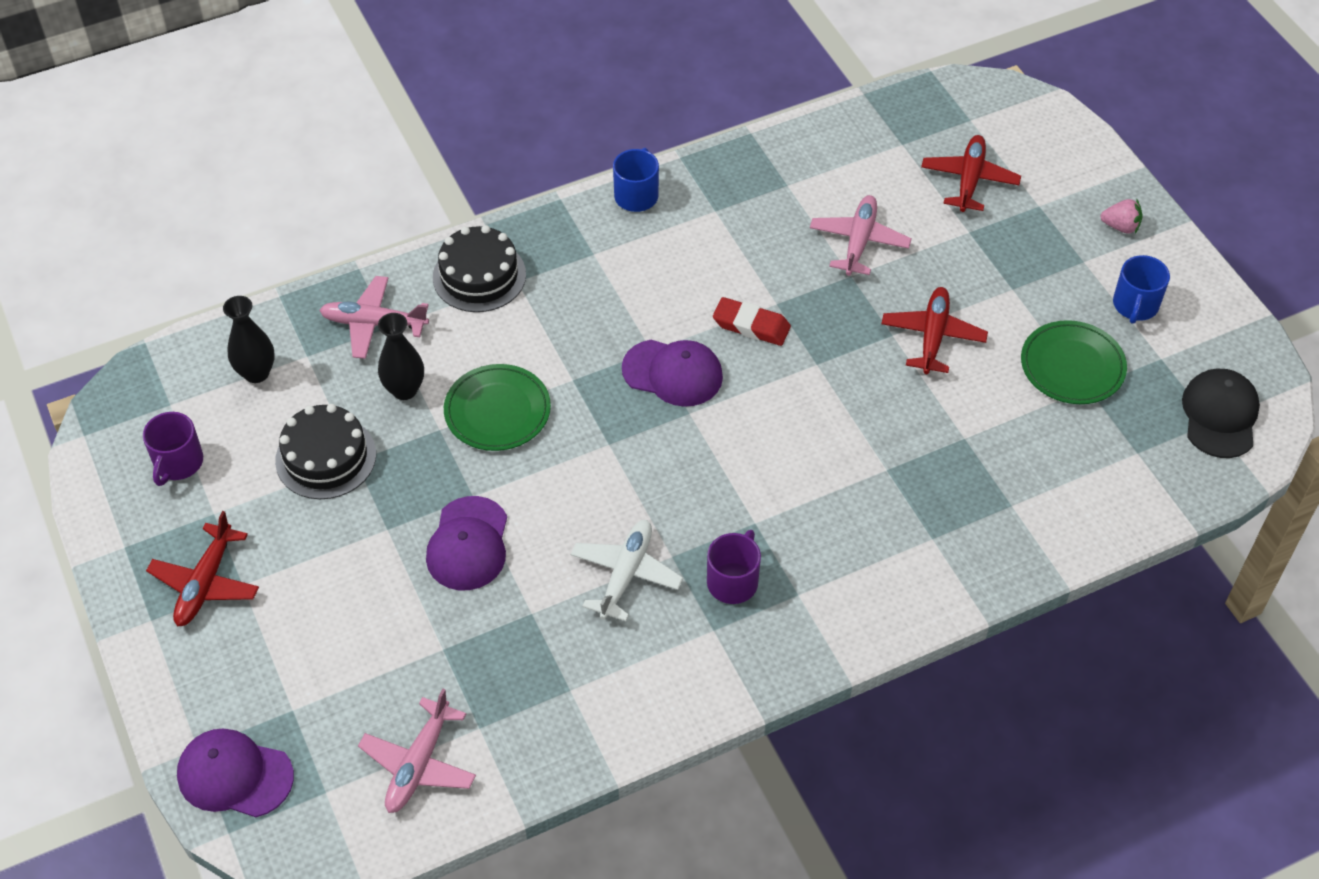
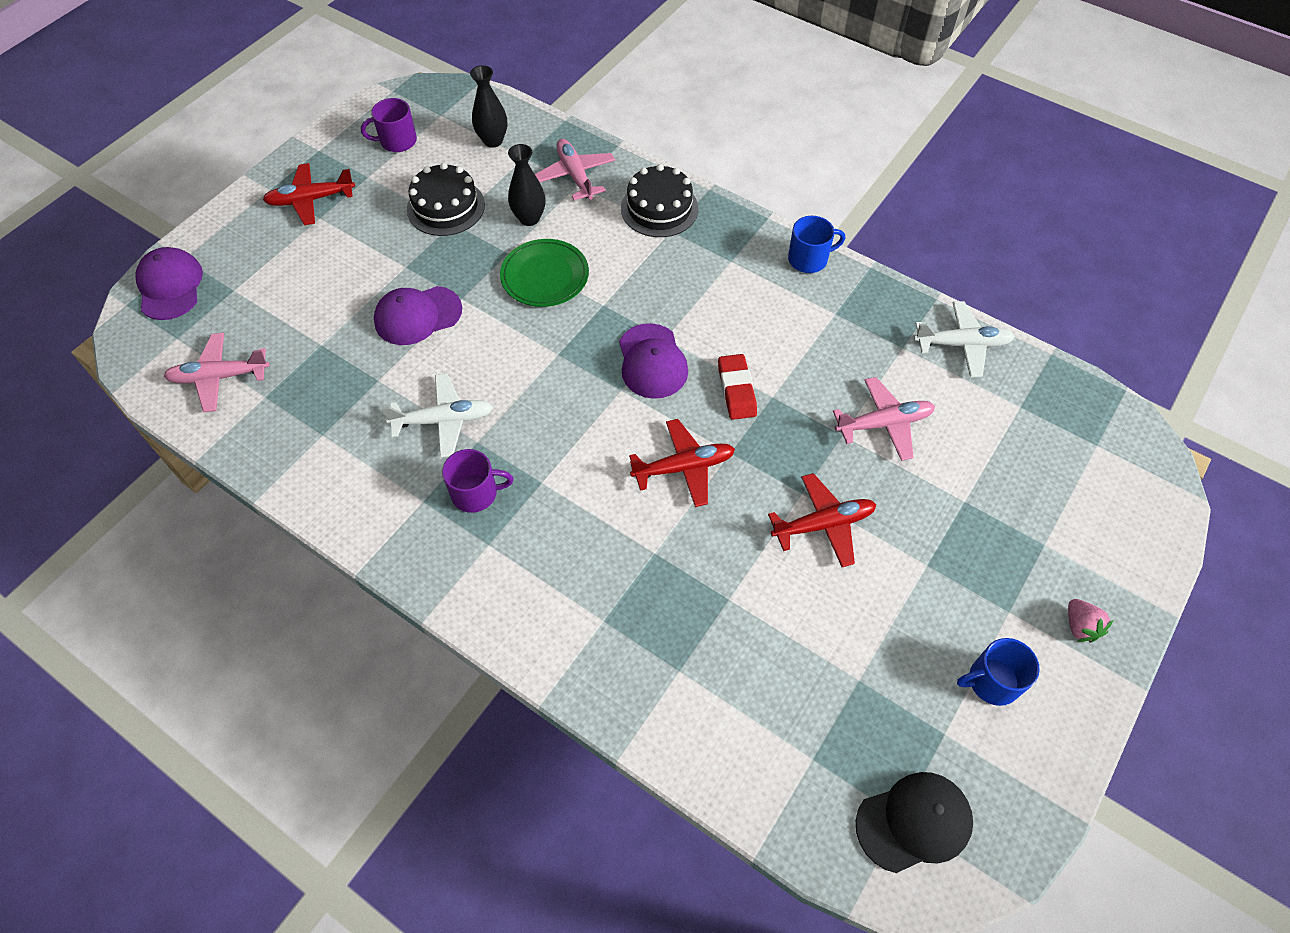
camera: 60 degrees right, 5 degrees up
(813, 144) = (962, 344): none -> white plane
(969, 180) = (1025, 475): red plane -> red plane (684, 467)
(1072, 366) = (874, 655): green plate -> none

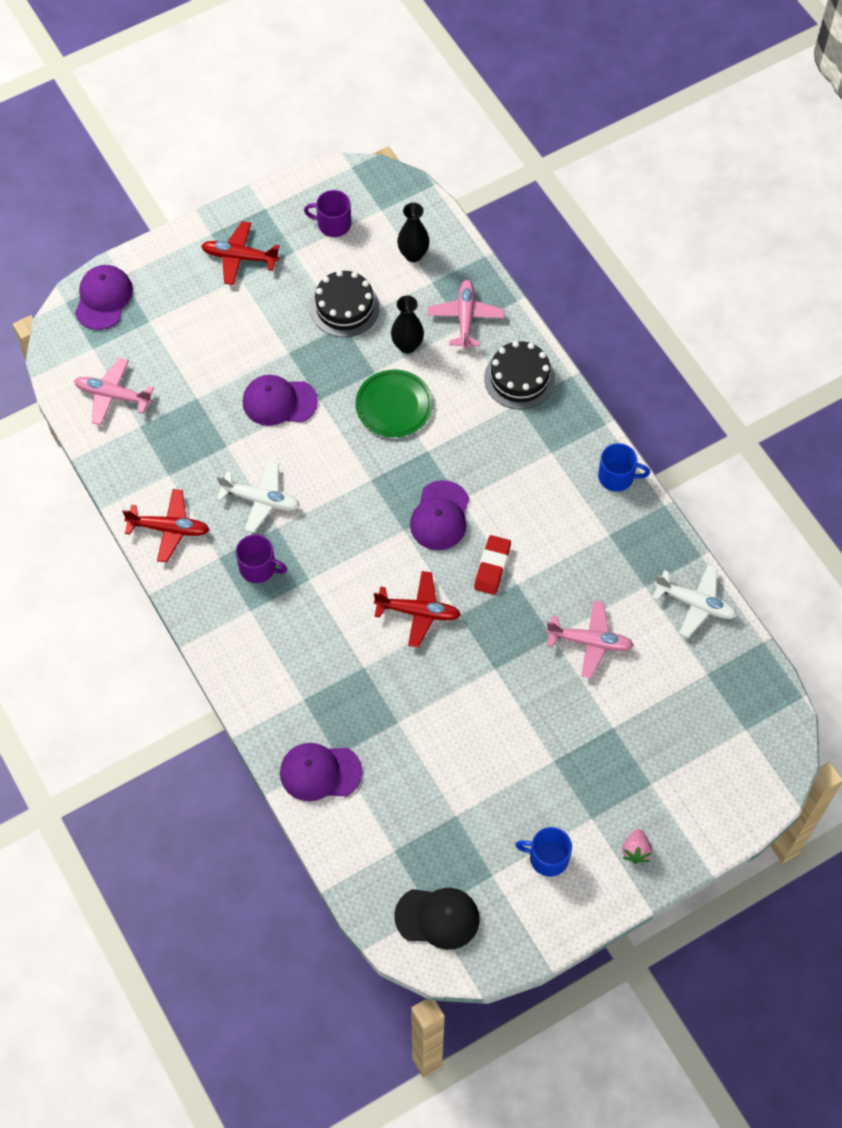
camera: 25 degrees right, 5 degrees up
(669, 701) = (320, 772): none -> purple cap
(823, 524) = (496, 699): red plane -> red plane (169, 529)

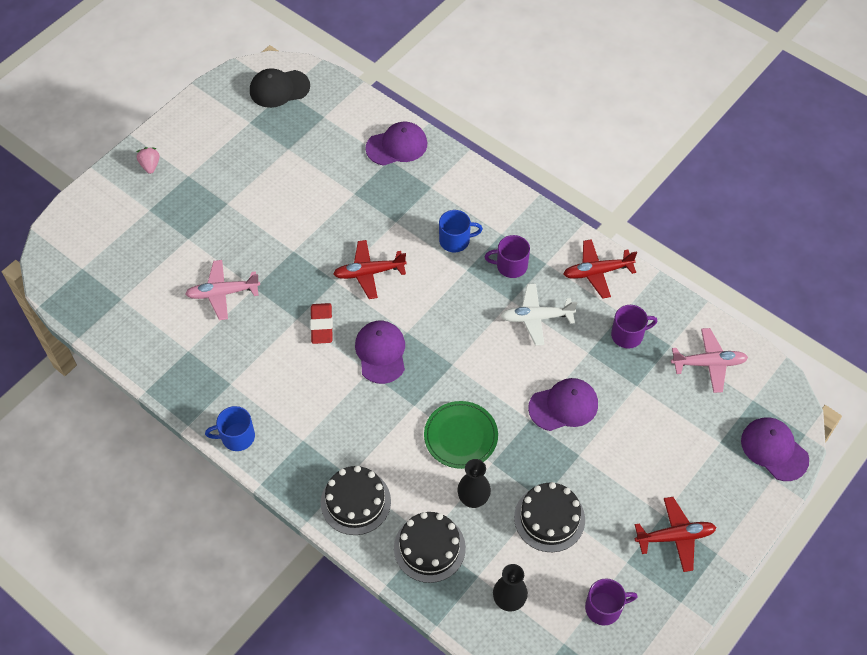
camera: 160 degrees right, 5 degrees down
(103, 298) = (774, 449): purple cap -> purple cap turned 150 degrees clockwise
(176, 450) = (628, 335): none -> purple mug
(465, 318) = (429, 548): pink plane -> black cake
(547, 857) = (213, 143): blue mug -> blue mug (455, 240)
(695, 604) = (142, 349): white plane -> none

